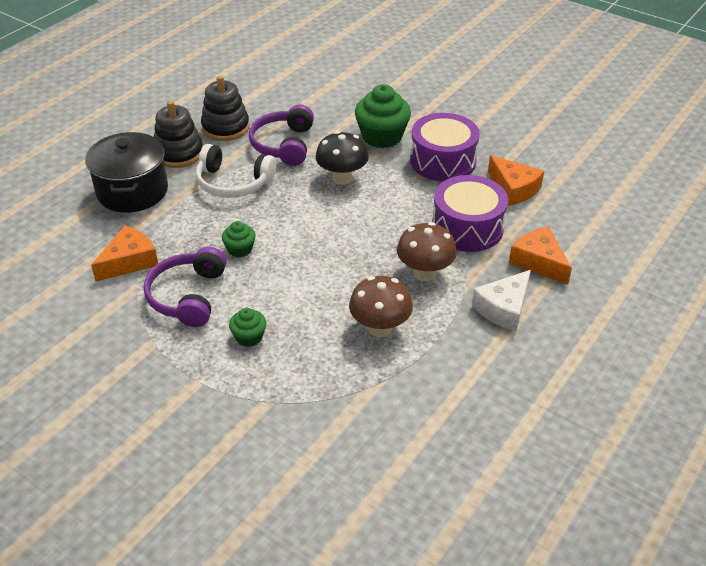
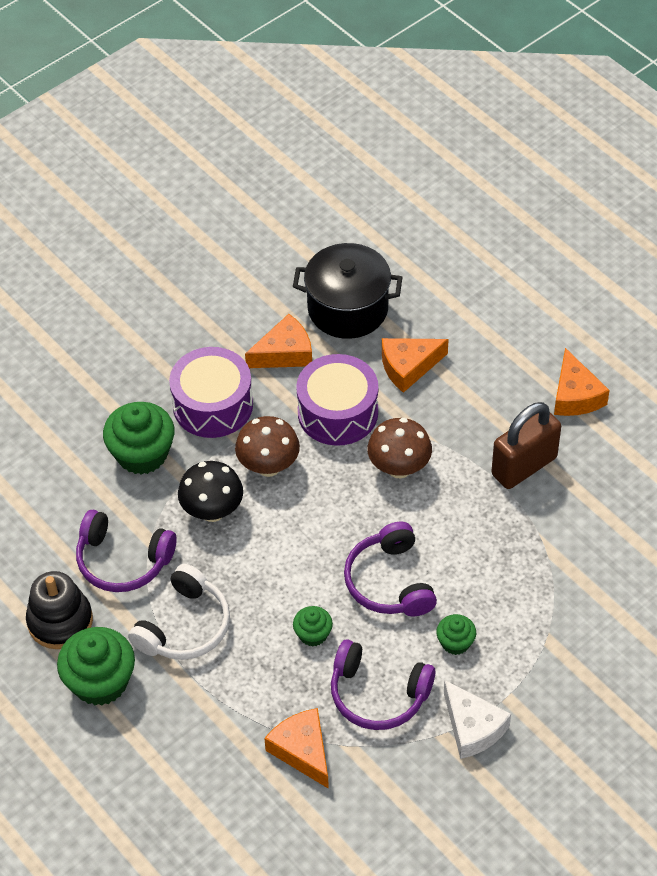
camera: 75 degrees left, 10 degrees up
(132, 191) = (165, 741): black pot -> black pot (348, 309)
(179, 153) = (100, 681): black stacking toy -> green cupcake
(302, 285) = (389, 582): none -> purple headphones
(380, 328) = (469, 524): brown mushroom -> brown mushroom (268, 466)
(461, 357) = (524, 466): none -> brown padlock
(504, 308) = (467, 415): white cheese -> white cheese (472, 727)
(567, 385) = (575, 395): none -> orange cheese

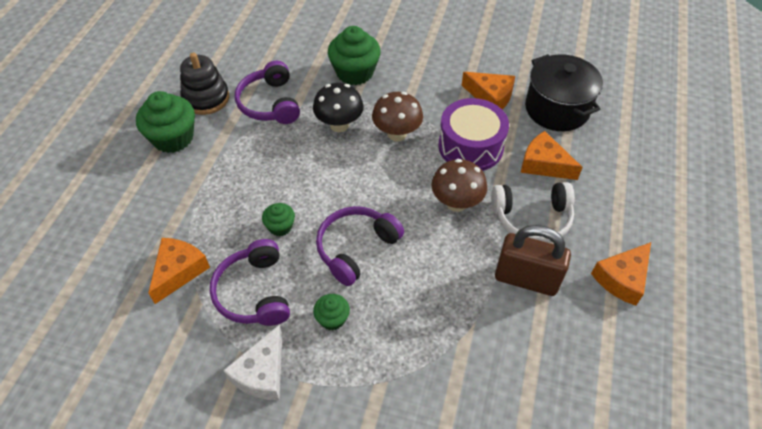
camera: 55 degrees right, 0 degrees up
(185, 626) = (241, 156): white headphones -> white headphones (532, 219)
(213, 405) = (419, 84): purple drum -> none

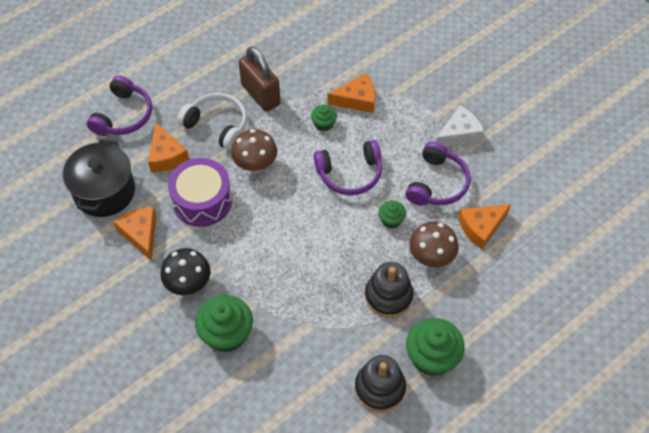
camera: 145 degrees left, 5 degrees up
(240, 161) = (388, 296): none -> black stacking toy
(269, 103) = (326, 345): purple headphones -> purple headphones (124, 115)
(332, 319) = (397, 139): green cupcake -> green cupcake (323, 124)
(339, 125) = (284, 283): black mushroom -> black mushroom (188, 284)
(396, 134) = (246, 246): brown mushroom -> brown mushroom (431, 257)
(622, 278) = (205, 63): orange cheese -> orange cheese (357, 99)

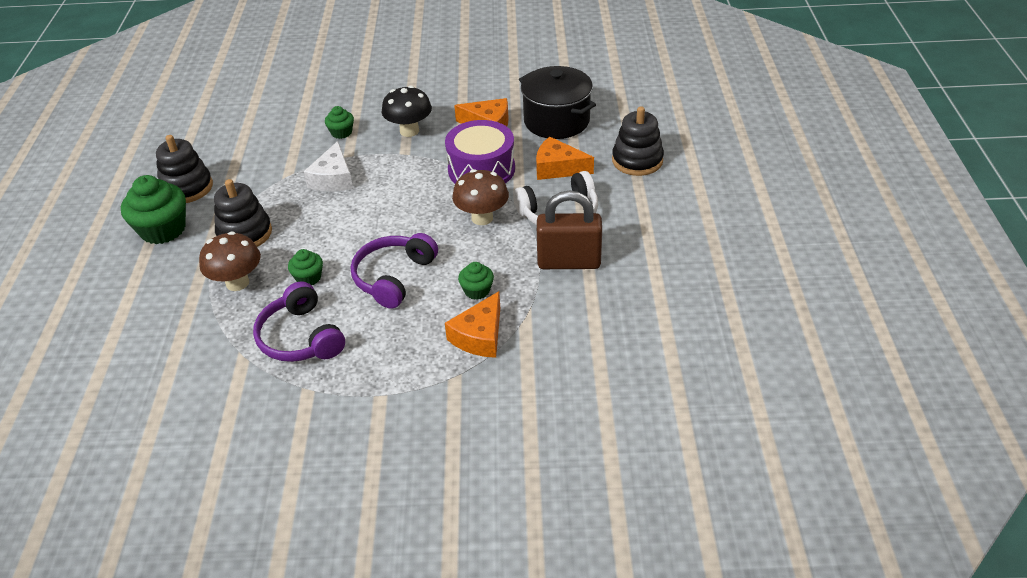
camera: 130 degrees right, 15 degrees down
(124, 115) = (637, 160): purple headphones -> black stacking toy
(226, 334) = (341, 133): green cupcake -> green cupcake, size x0.52
(459, 134) = (332, 399): white cheese -> white cheese (333, 178)
(481, 227) = (213, 339): orange cheese -> none

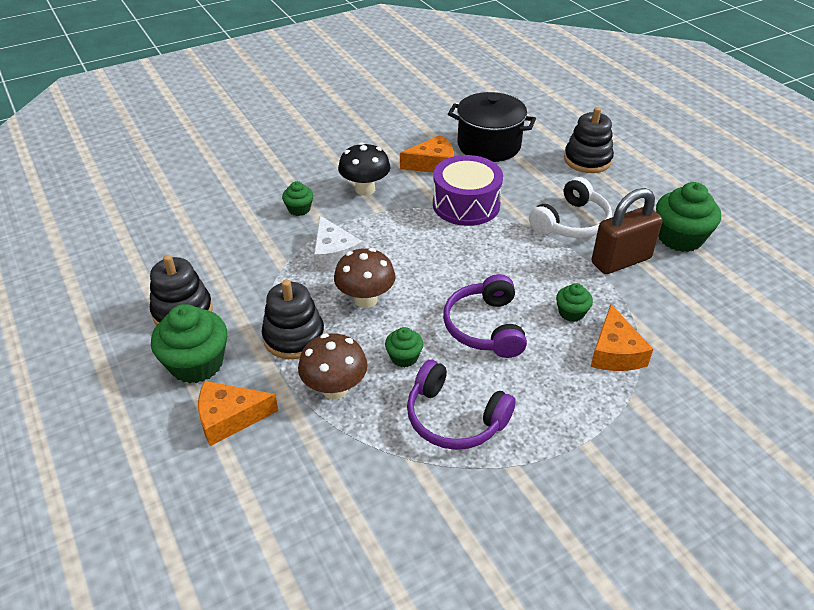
camera: 30 degrees left, 0 degrees up
(482, 218) = (510, 247): brown mushroom -> brown mushroom (365, 299)
(558, 168) = (530, 184): orange cheese -> orange cheese (230, 418)
(648, 260) = (680, 238): none -> green cupcake

